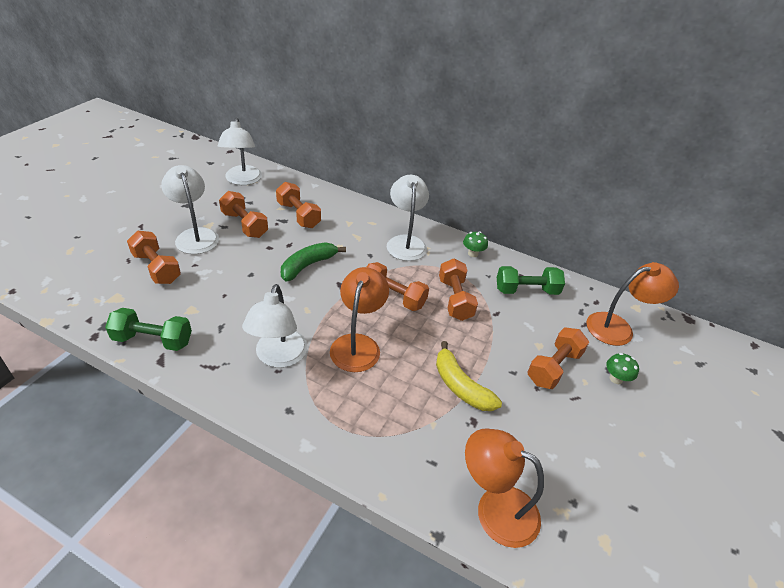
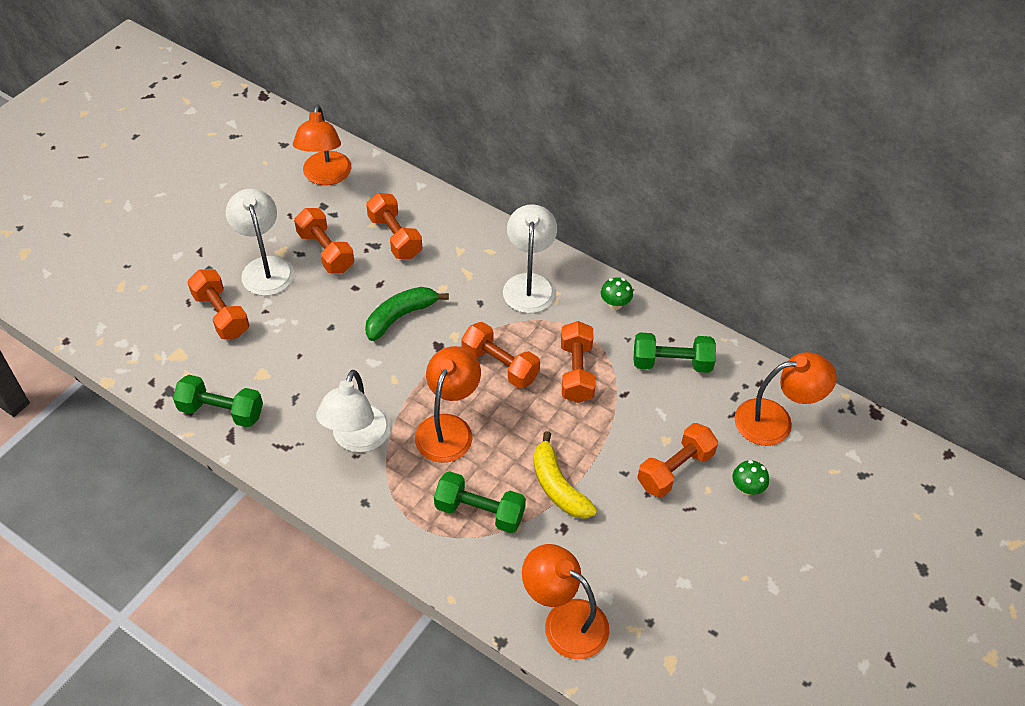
camera: 10 degrees right, 10 degrees up
(243, 180) = (325, 176): white lamp -> orange lamp
(396, 412) = (480, 511): none -> green dumbbell

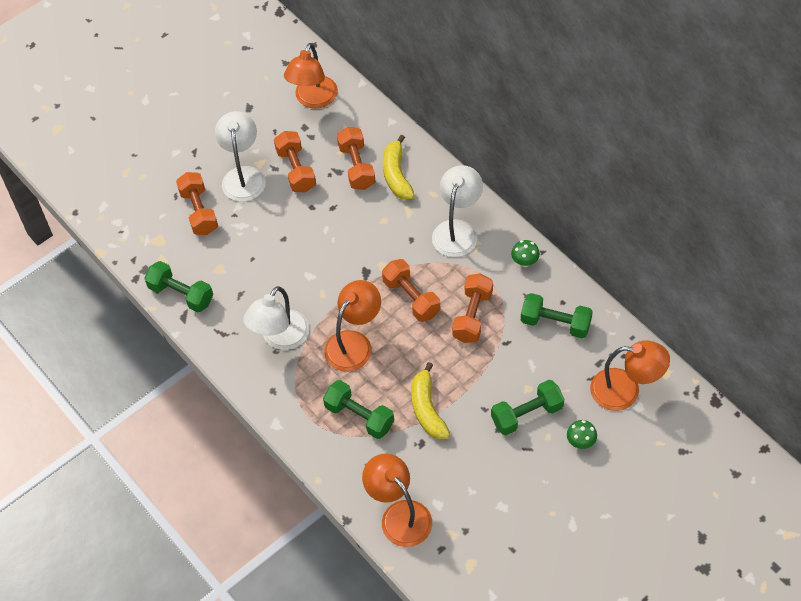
camera: 20 degrees right, 5 degrees up
(400, 316) = (342, 240): green banana -> none
(443, 238) = (396, 175): none -> yellow banana
(675, 469) = (527, 414): orange dumbbell -> green dumbbell

